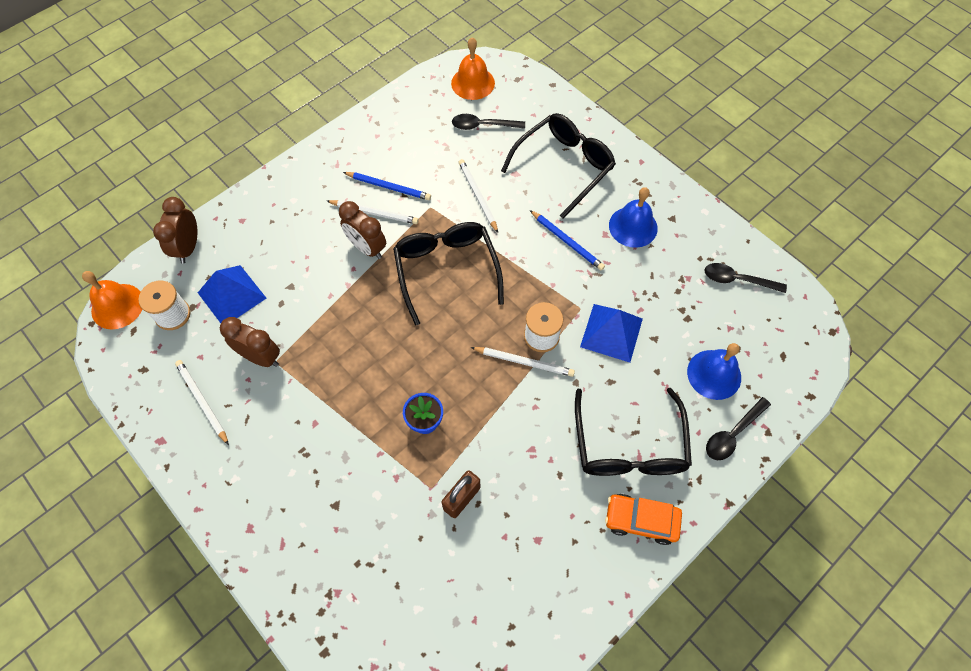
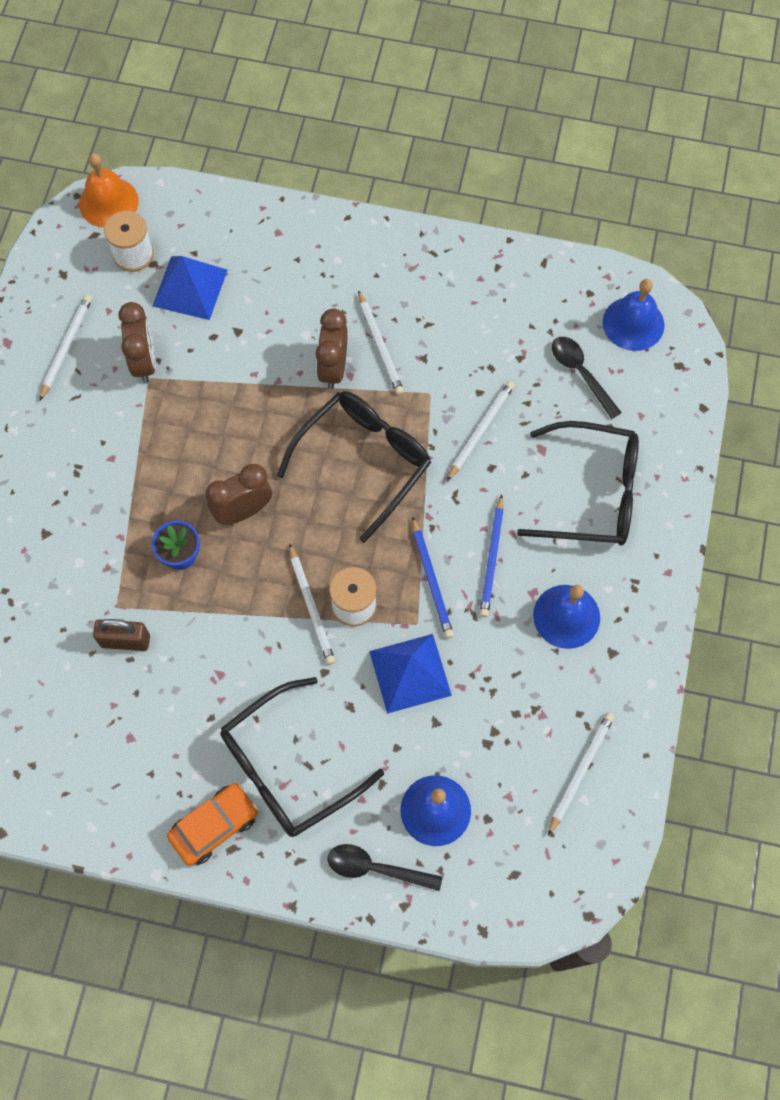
camera: 55 degrees right, 5 degrees up
(188, 247) = (212, 210): brown clock -> brown clock (243, 511)
(389, 187) = (423, 336): blue pencil -> blue pencil (432, 580)
(473, 83) = (633, 323): orange bell -> blue bell
(641, 520) = (214, 826): orange car -> orange car turned 75 degrees clockwise
(737, 280) = (580, 771): black spoon -> white pencil

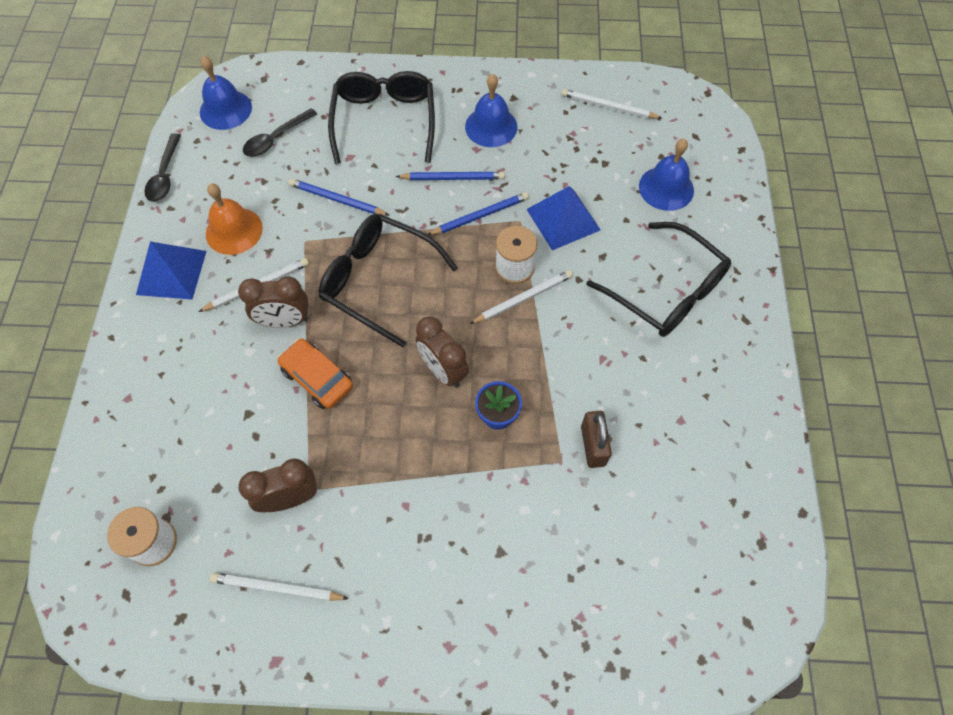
camera: 100 degrees left, 5 degrees down
(108, 202) = (80, 589): orange bell -> orange bell (234, 231)
(190, 288) = (196, 471): blue pyramid -> blue pyramid (171, 272)
(214, 826) = (732, 336): orange car -> orange car (317, 378)
(376, 868) = (723, 219): black spoon -> black spoon (165, 175)
(480, 430) = (337, 200): white pencil -> blue pencil

